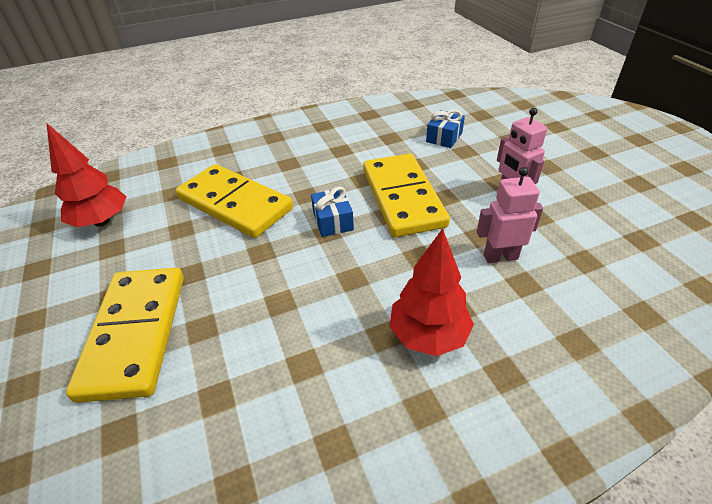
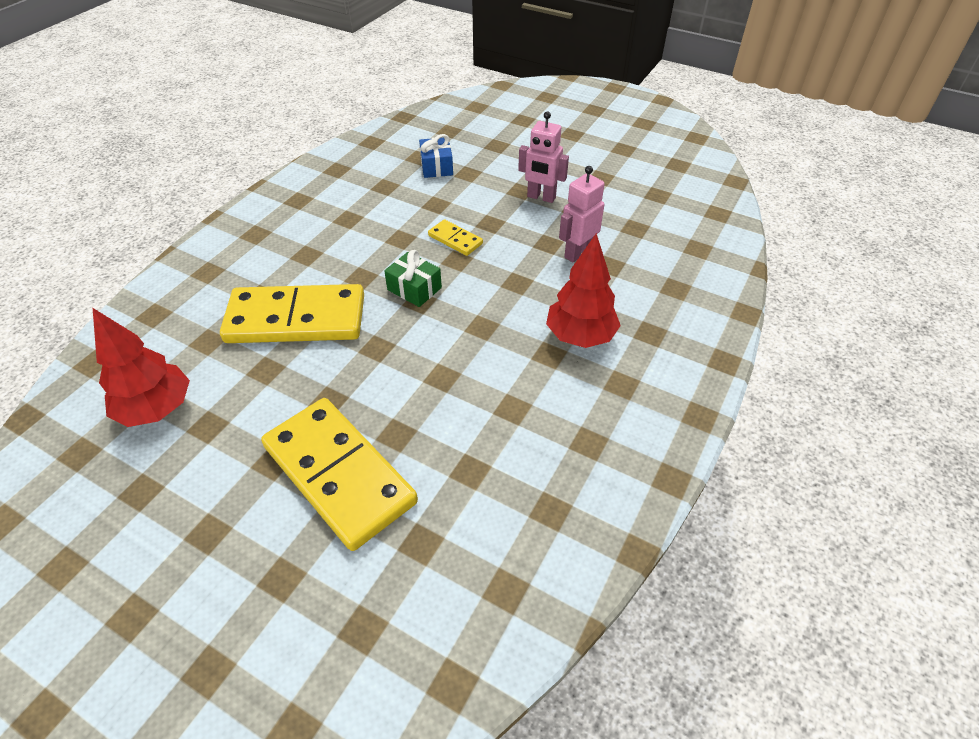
camera: 40 degrees left, 5 degrees up
(333, 221) = (414, 289): blue gift -> green gift
(402, 198) = (455, 240): yellow domino -> yellow domino, size x0.44

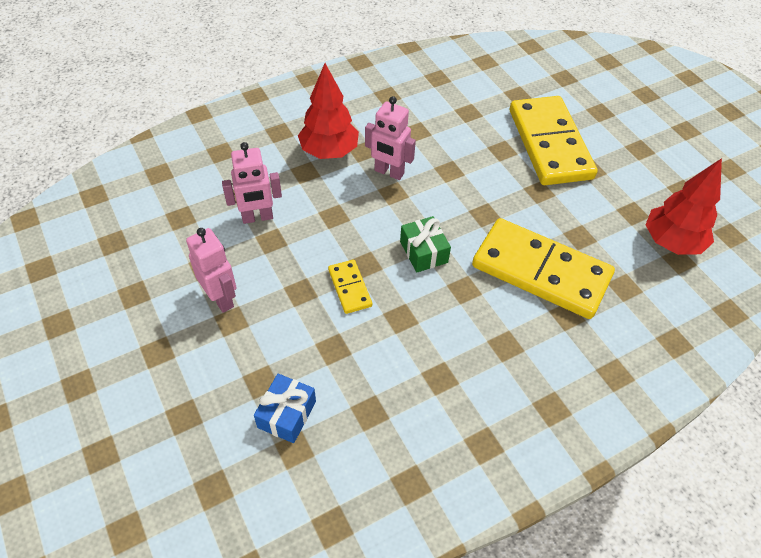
camera: 150 degrees left, 5 degrees up
(502, 344) = (389, 172): none -> pink robot

